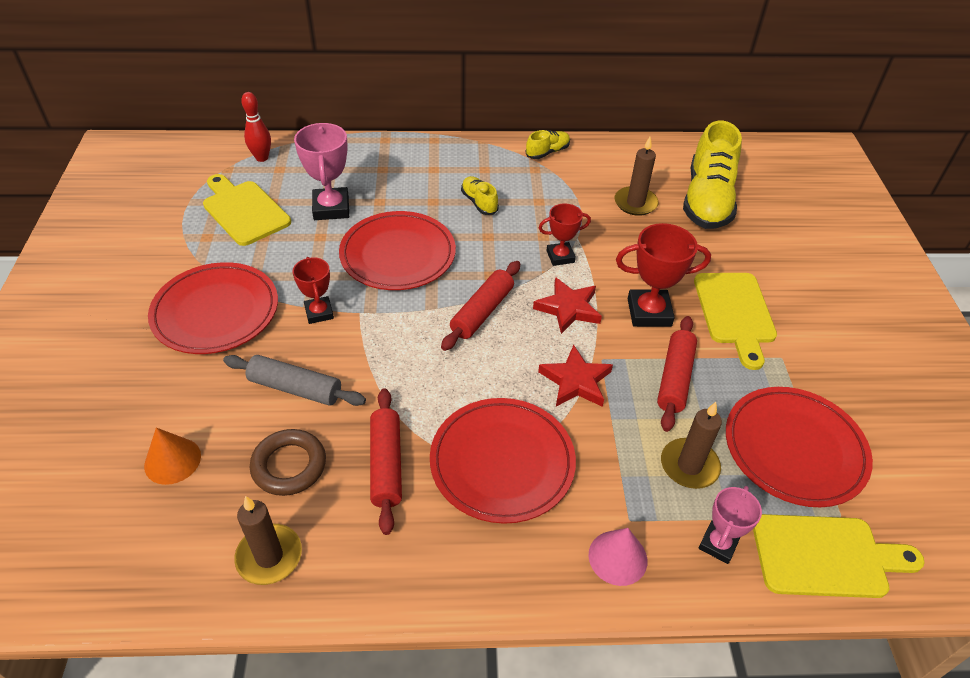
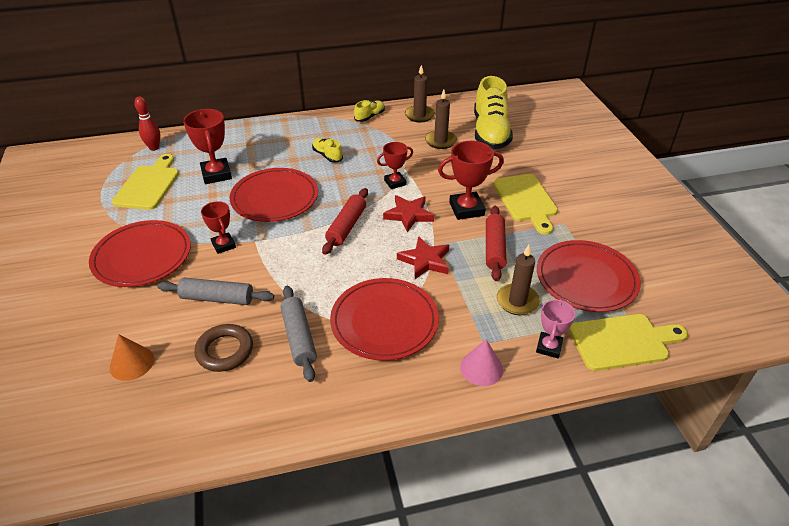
camera: 10 degrees left, 5 degrees down
(244, 211) = (148, 185): yellow cutting board -> yellow cutting board turned 60 degrees clockwise
(269, 556) = (224, 414): brown candle -> brown candle (419, 115)
(331, 208) = (216, 174): pink trophy -> red trophy
(386, 464) = (299, 337): red rolling pin -> grey rolling pin

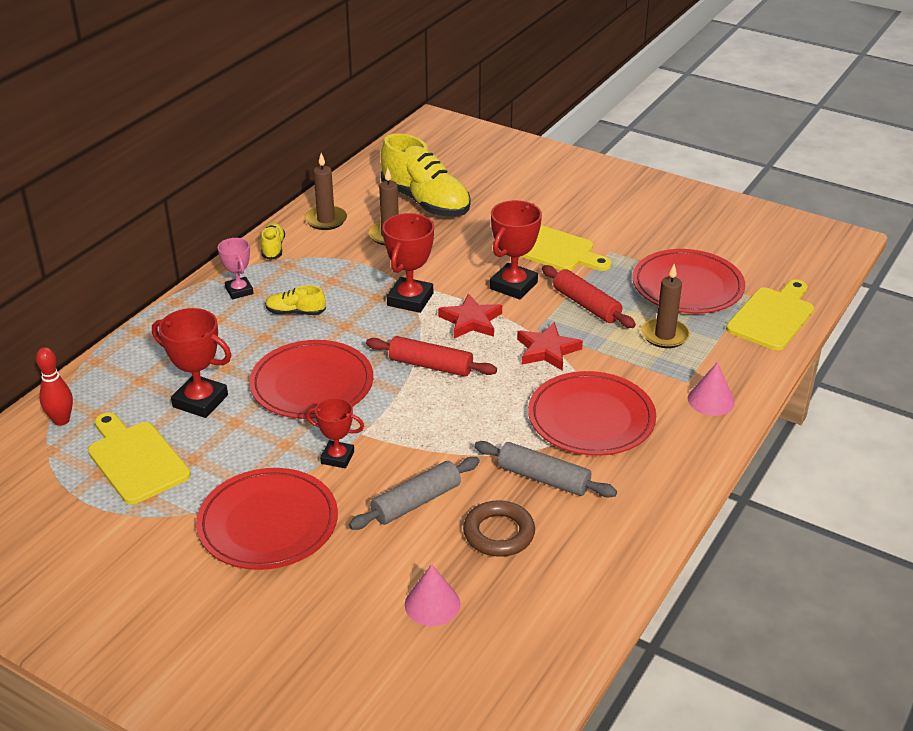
camera: 45 degrees left, 5 degrees down
(132, 363) = (432, 604): orange cone -> pink cone
(346, 226) = (430, 365): red rolling pin -> red rolling pin turned 45 degrees counterclockwise
(395, 182) = (410, 299): red trophy -> red trophy, size x1.59
(549, 347) = (733, 353): pink trophy -> pink trophy (239, 291)

